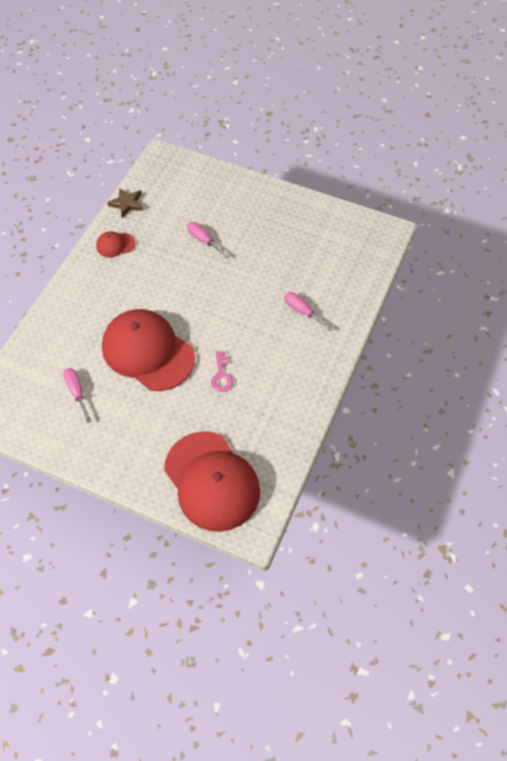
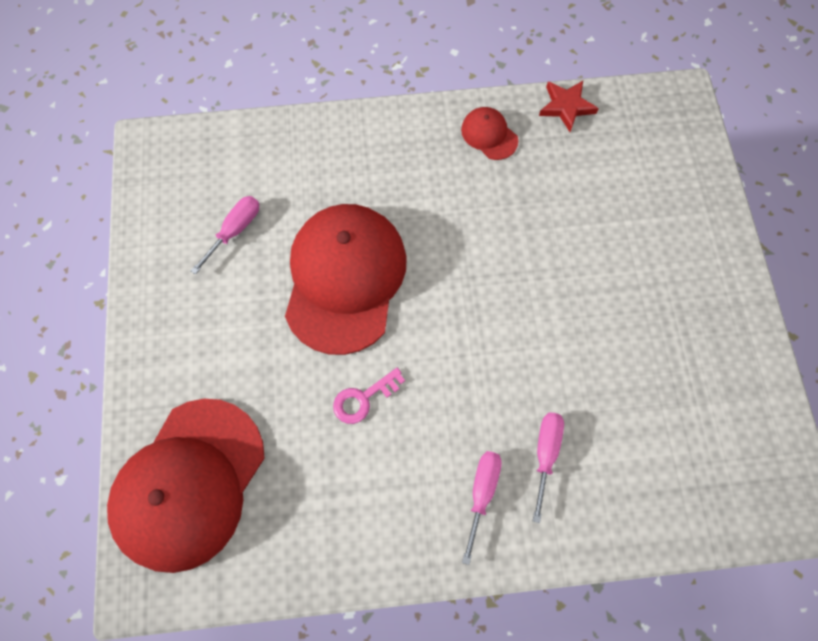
camera: 60 degrees right, 10 degrees up
(127, 204) = (566, 107): brown star -> red star
(203, 240) = (576, 240): pink screwdriver -> pink screwdriver (482, 493)

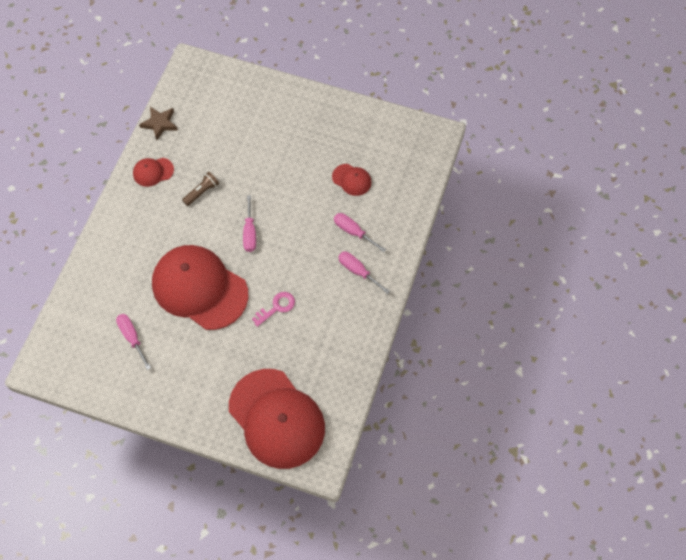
camera: 65 degrees left, 5 degrees down
(364, 398) = (276, 307): pink key -> pink key turned 120 degrees counterclockwise
(463, 303) = (250, 233): none -> pink screwdriver
(493, 209) = (202, 192): none -> brown flashlight
(566, 107) = (160, 123): red star -> brown star
(633, 408) = (351, 180): none -> red cap

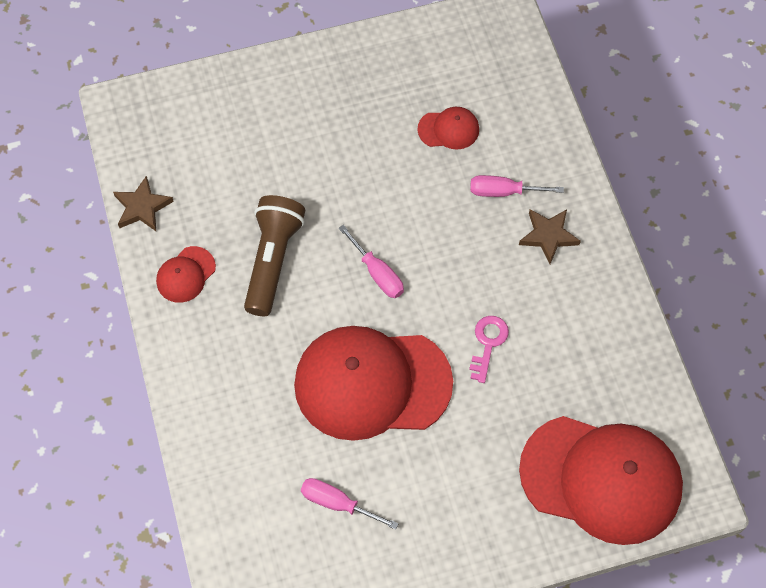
camera: 35 degrees left, 0 degrees up
(202, 192) = (272, 260): brown flashlight -> brown flashlight, size x1.89
(358, 271) = (548, 236): pink screwdriver -> brown star

